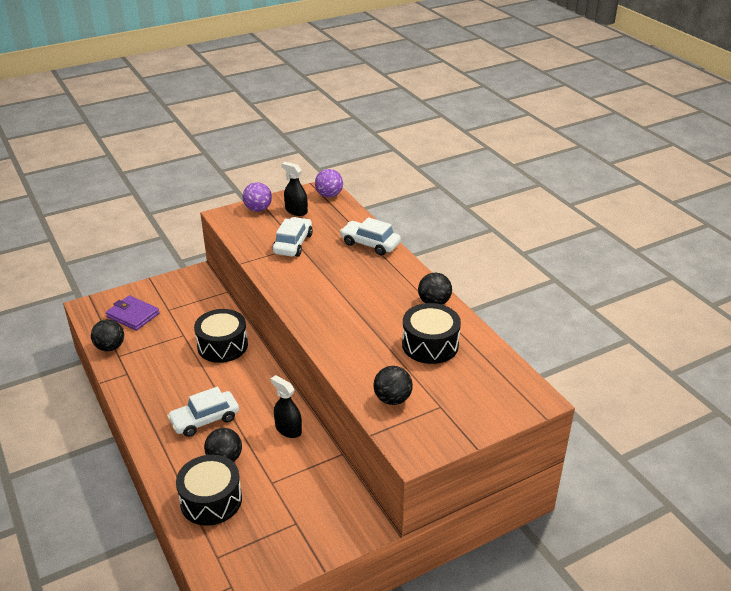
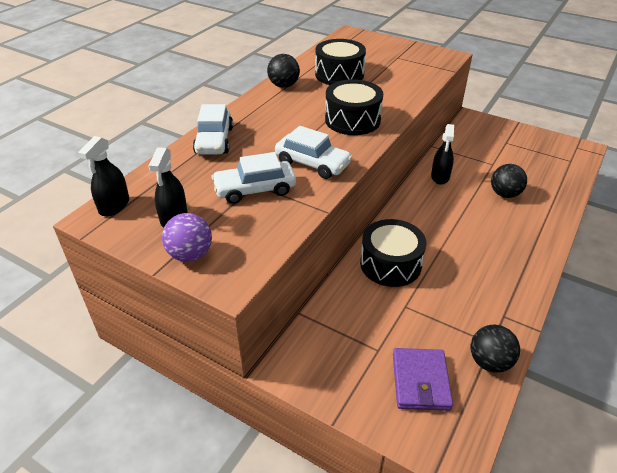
camera: 120 degrees left, 5 degrees up
(205, 420) = (486, 224): white car -> white car (312, 163)
(211, 500) = (542, 183): black drum -> black drum (352, 120)
(329, 195) = (114, 206): purple ball -> black spray bottle
(392, 399) = (413, 73): black ball -> none

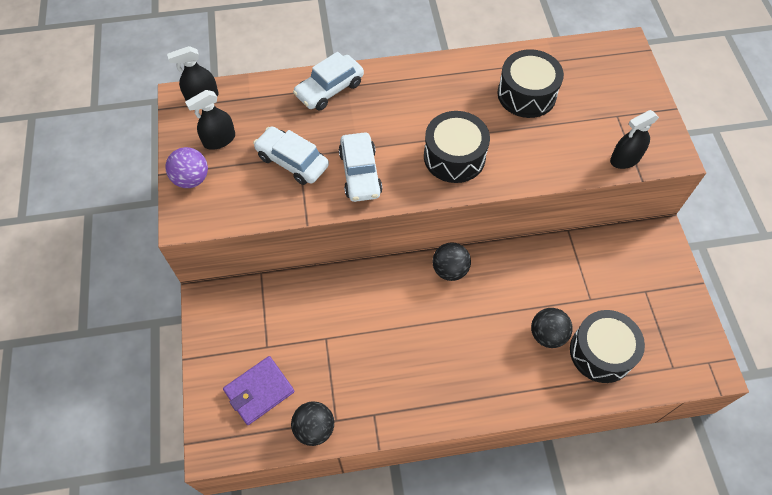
camera: 50 degrees right, 20 degrees up
(284, 85) = (461, 69): black ball -> black ball (450, 270)
(390, 264) = (364, 299): black drum -> black drum (601, 352)
(440, 177) = (522, 267): black spray bottle -> black spray bottle (625, 159)

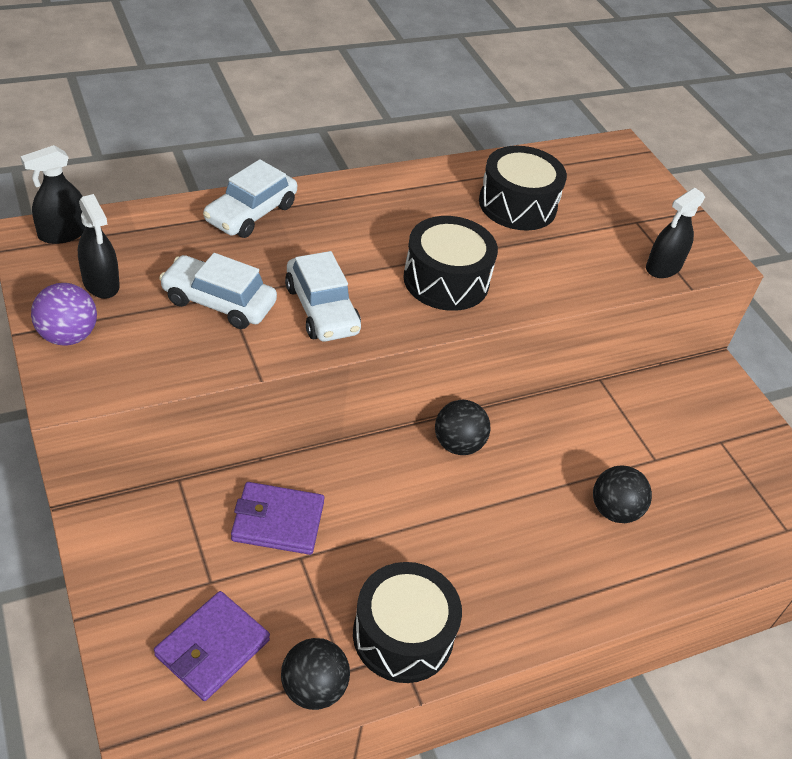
camera: 20 degrees left, 15 degrees down
(219, 140) = (101, 283): black spray bottle -> black spray bottle turned 75 degrees counterclockwise
(316, 311) = (278, 521): none -> purple wallet
(601, 352) = (691, 523): black drum -> black drum (403, 635)

